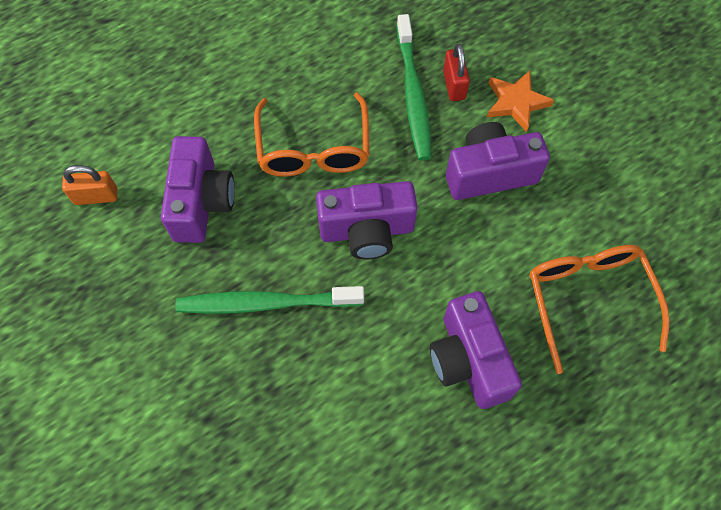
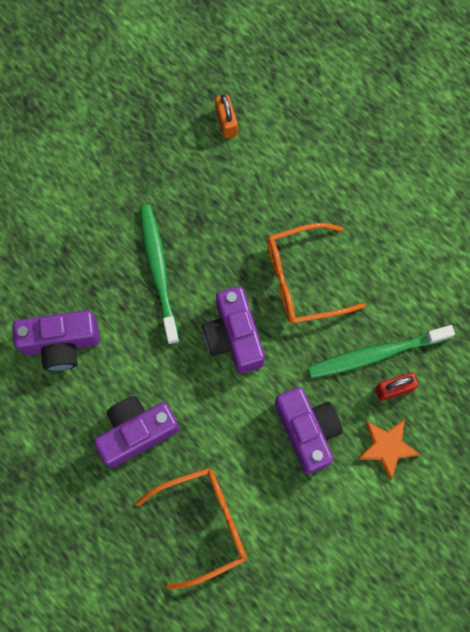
camera: 80 degrees right, 10 degrees up
(201, 202) = (235, 202): purple camera -> purple camera (61, 343)

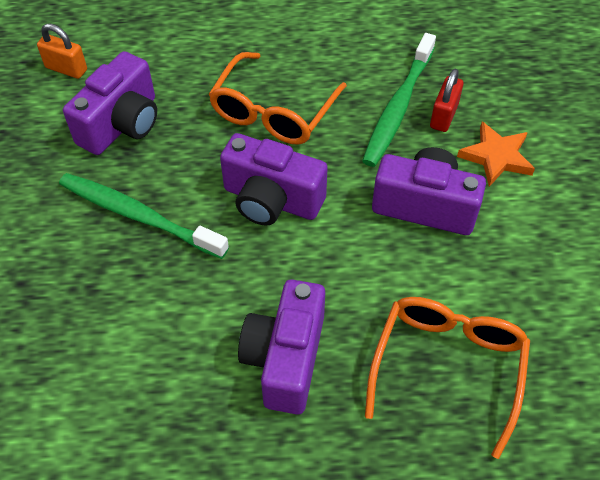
camera: 50 degrees left, 20 degrees down
(61, 343) = (112, 362): purple camera -> purple camera (122, 124)

